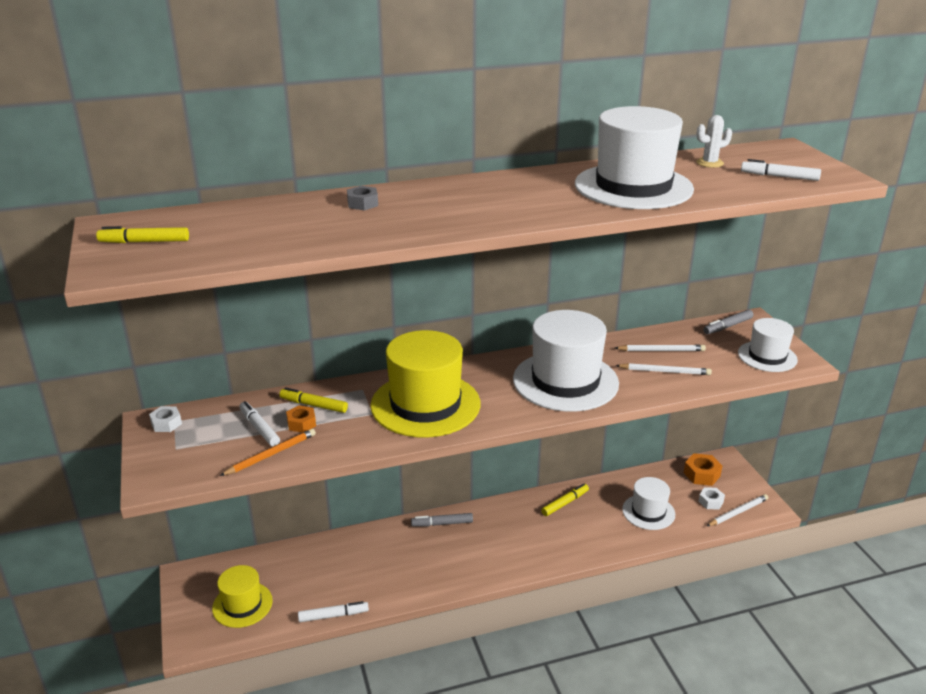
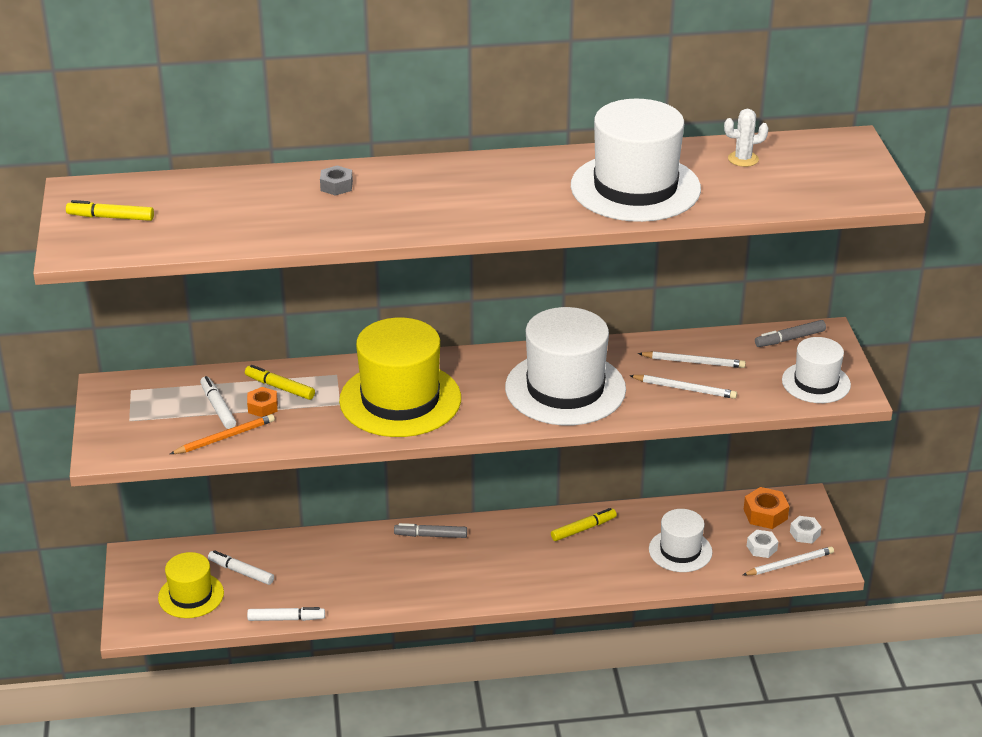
camera: 10 degrees right, 5 degrees up
(166, 423) = (123, 392): white nut -> white nut (805, 534)
(779, 177) = (809, 187): white marker -> white marker (241, 572)

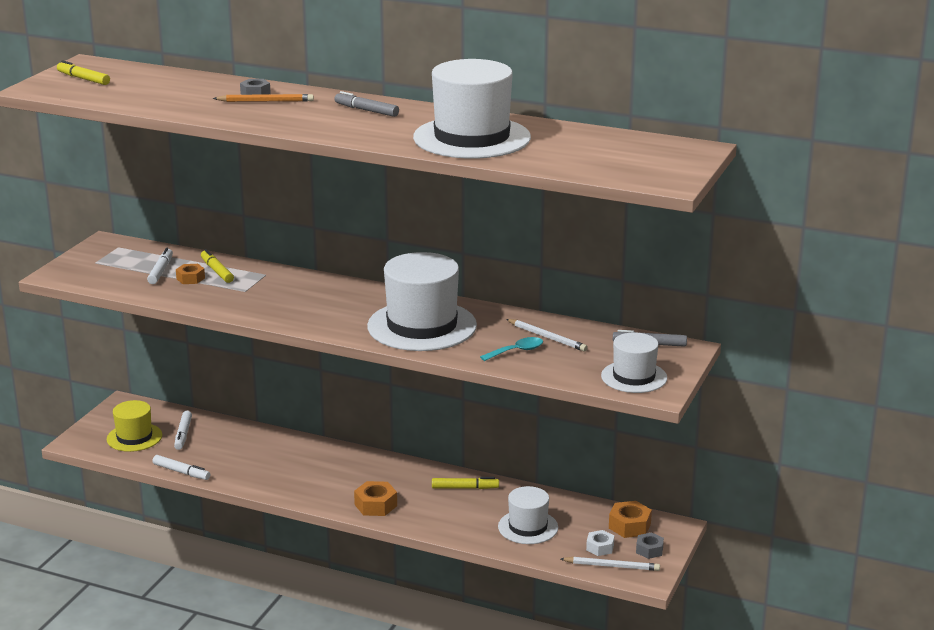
camera: 30 degrees right, 10 degrees down
(224, 437) = (142, 288): orange pencil -> orange pencil (265, 101)
(241, 572) = (183, 434): white marker -> white marker turned 150 degrees counterclockwise
(400, 399) = (290, 300): yellow hat -> none
(431, 535) = (342, 455): grey marker -> grey marker (366, 110)
(519, 581) = (376, 505): none -> orange nut
(684, 389) = (516, 351): white pencil -> turquoise spoon
(743, 159) = (587, 140): white cactus -> none
(805, 534) = (649, 550): white nut -> grey nut

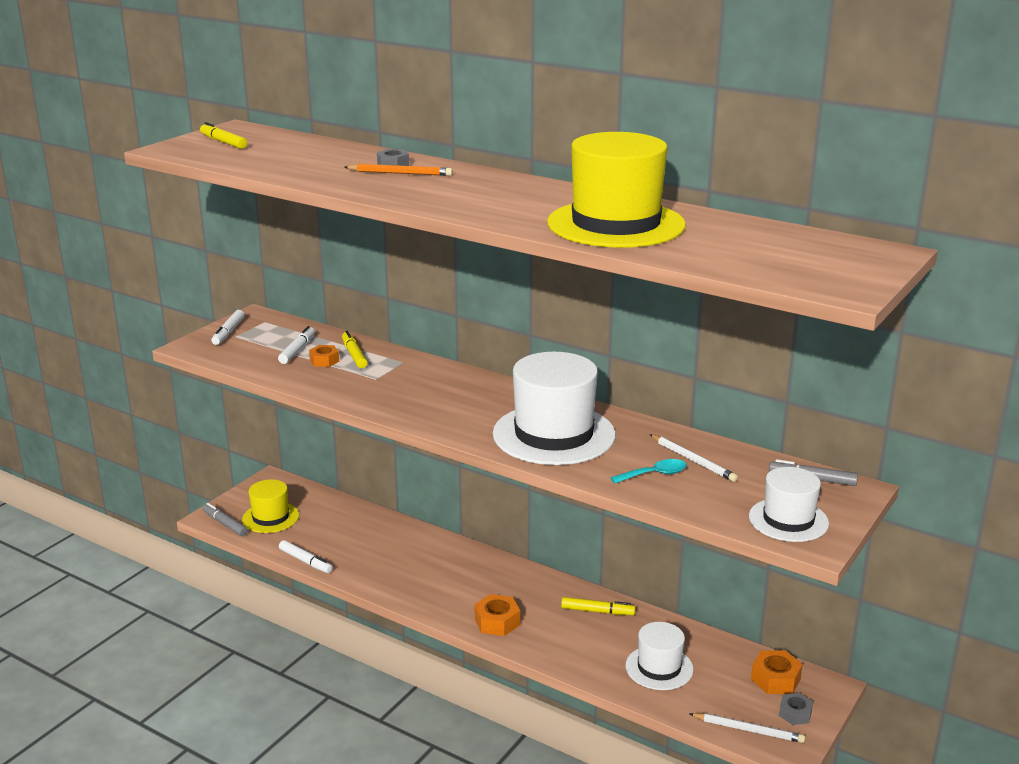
camera: 10 degrees right, 0 degrees up
(183, 434) = (319, 519): white marker -> white marker (228, 332)
(366, 110) = (506, 188): grey marker -> grey marker (225, 524)
(472, 138) = (616, 224): white hat -> yellow hat
(600, 547) = (737, 703): white nut -> none

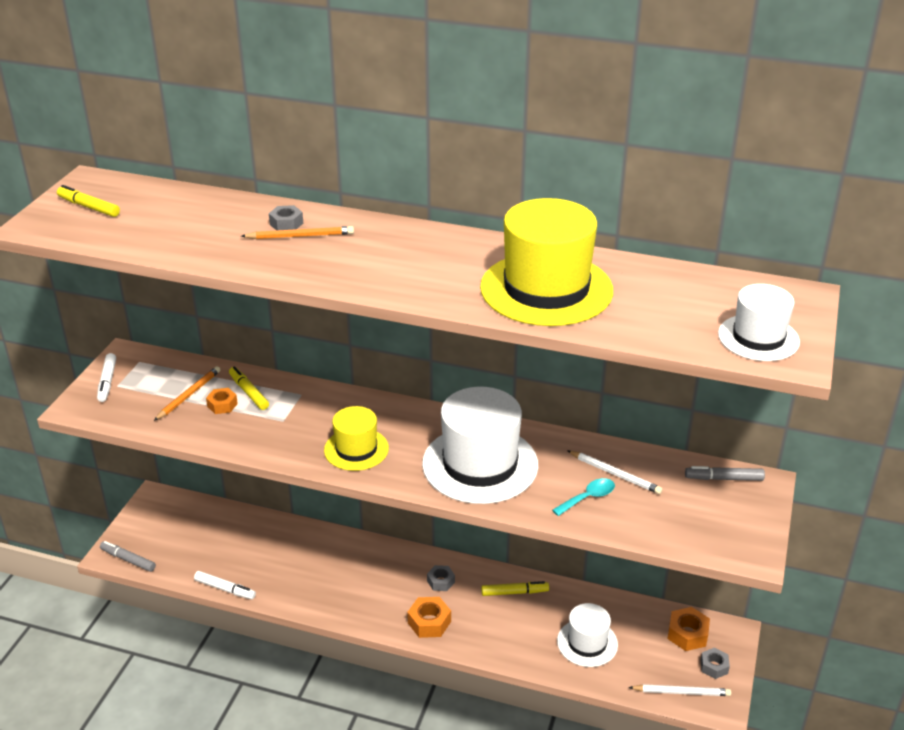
camera: 15 degrees left, 10 degrees up
(270, 517) = (171, 543): yellow hat -> yellow hat (356, 449)
(297, 350) = (189, 395): white marker -> orange pencil
(523, 590) = (440, 581): none -> grey nut
(788, 520) = (721, 531): white hat -> white hat (758, 338)

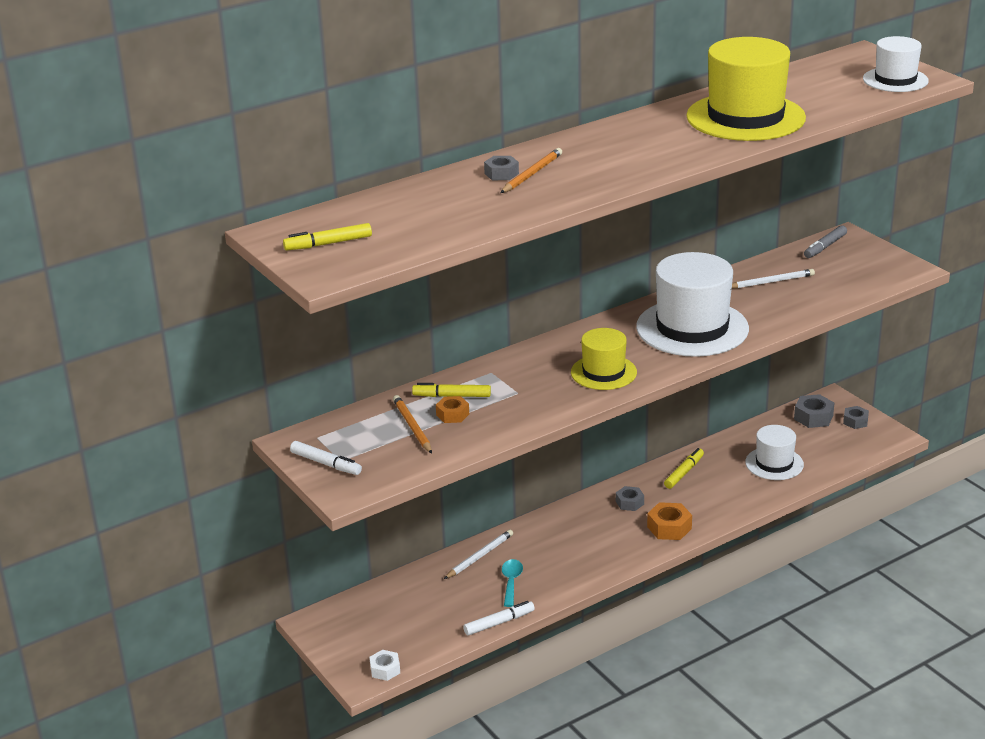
camera: 50 degrees left, 5 degrees down
(128, 560) = (385, 669): grey marker -> white nut
(588, 498) = (784, 301): turquoise spoon -> turquoise spoon (511, 582)
(681, 692) = (864, 446): white pencil -> white pencil (479, 556)
(687, 634) = (813, 417): orange nut -> grey nut

